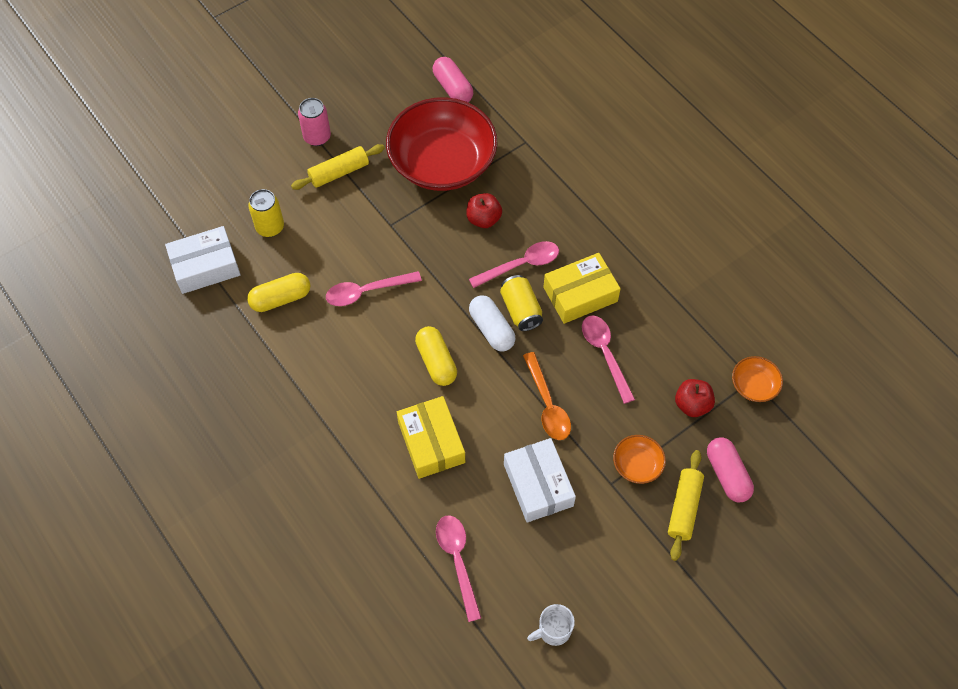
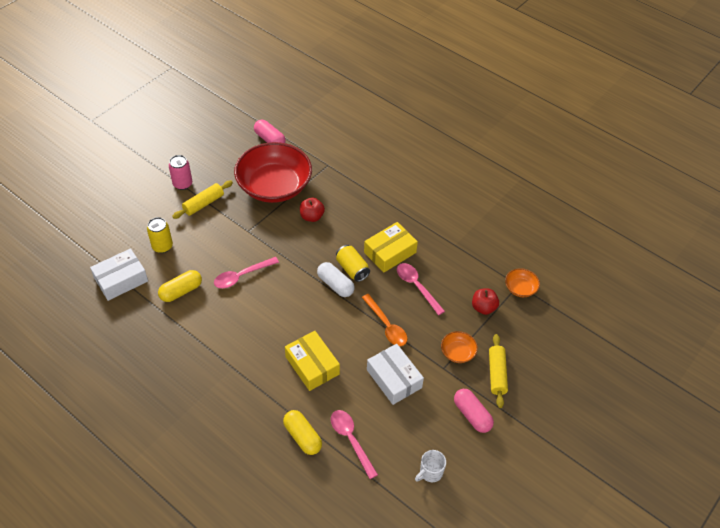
camera: 15 degrees left, 10 degrees down
(436, 362) = (302, 312): yellow capsule -> yellow capsule (302, 437)
(521, 265) = (345, 241): pink spoon -> none
(727, 474) = (519, 347): pink capsule -> pink capsule (472, 415)

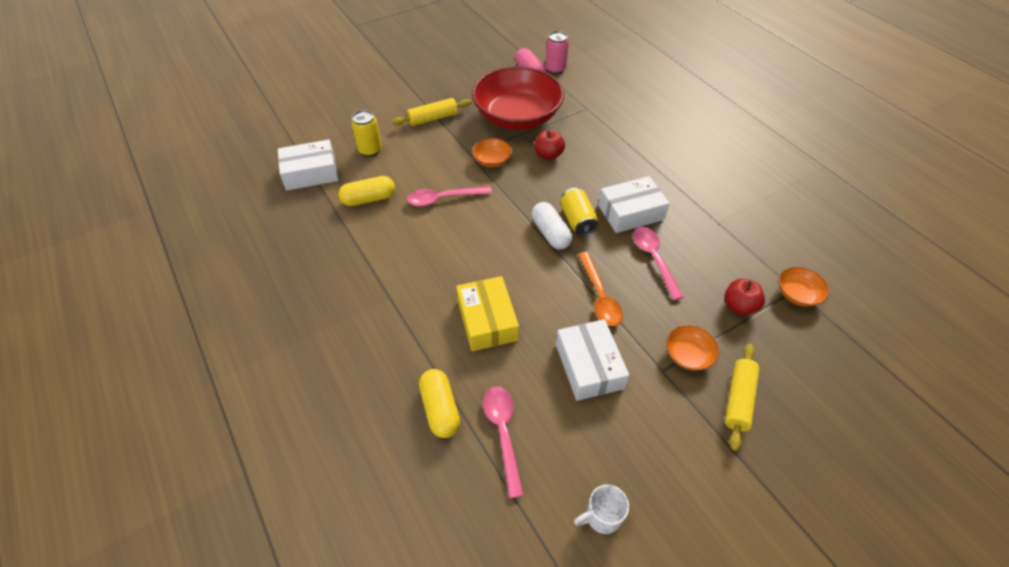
camera: 20 degrees right, 0 degrees up
(182, 184) = (419, 96): pink can -> pink can (555, 69)
(268, 232) = (492, 160): none -> orange bowl
(390, 252) = (630, 212): yellow box -> white box
(472, 415) = (687, 448): pink capsule -> none

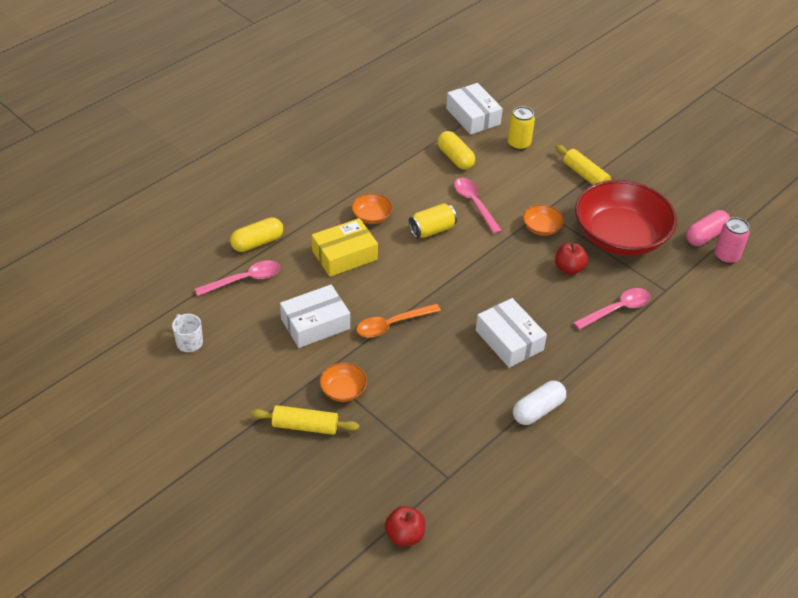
camera: 75 degrees right, 5 degrees down
(550, 233) = (457, 283): white capsule -> white capsule (538, 410)
(577, 220) = (482, 300): yellow can -> yellow can (432, 230)
(653, 259) = (451, 361): pink spoon -> pink spoon (617, 309)
(739, 306) = (411, 429): red apple -> red apple (404, 535)
(797, 294) = (441, 479): orange bowl -> orange bowl (371, 216)

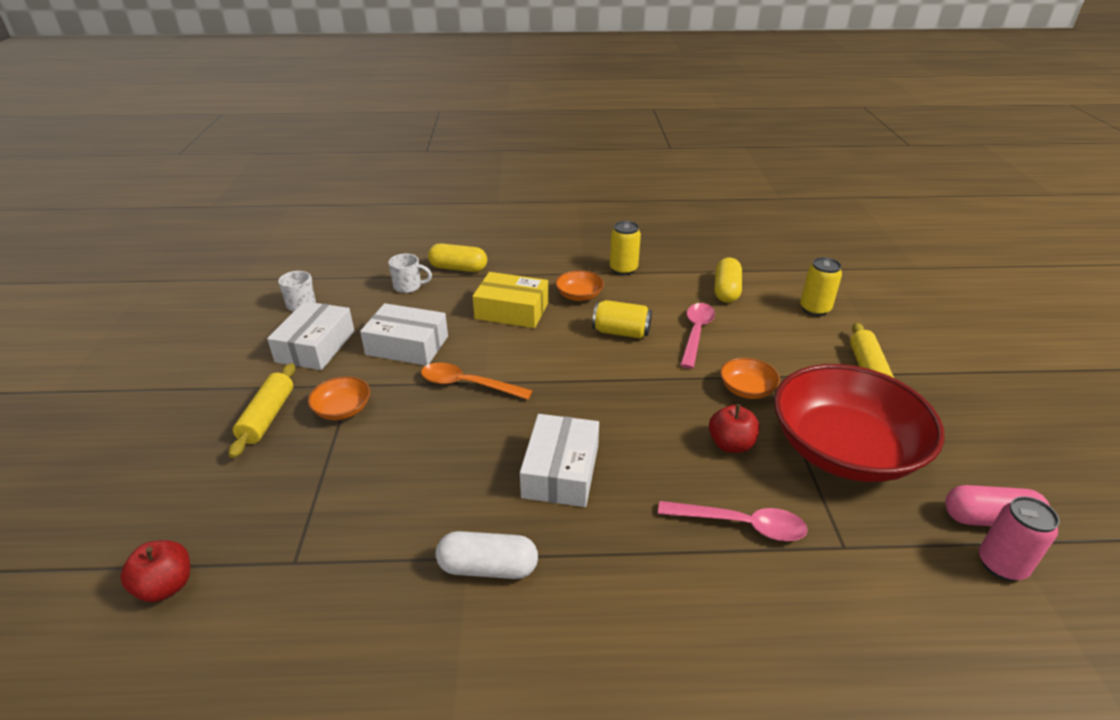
camera: 45 degrees right, 10 degrees down
(245, 279) = (408, 286): pink spoon -> white mug
(305, 426) = (267, 417): yellow rolling pin -> yellow rolling pin turned 45 degrees clockwise
(372, 176) = (623, 269): none -> yellow can
(473, 116) = (790, 269): white box -> white box (315, 346)

